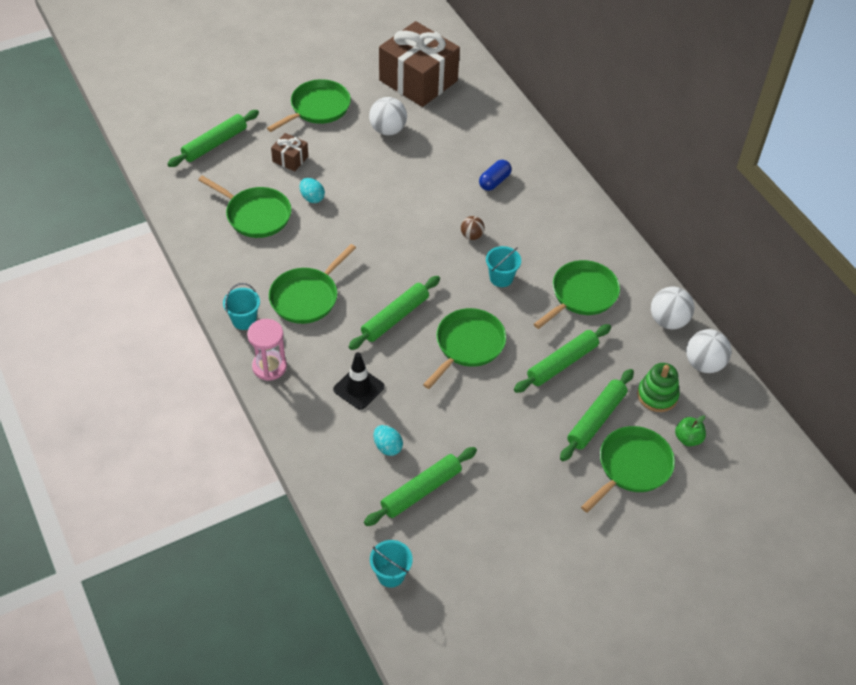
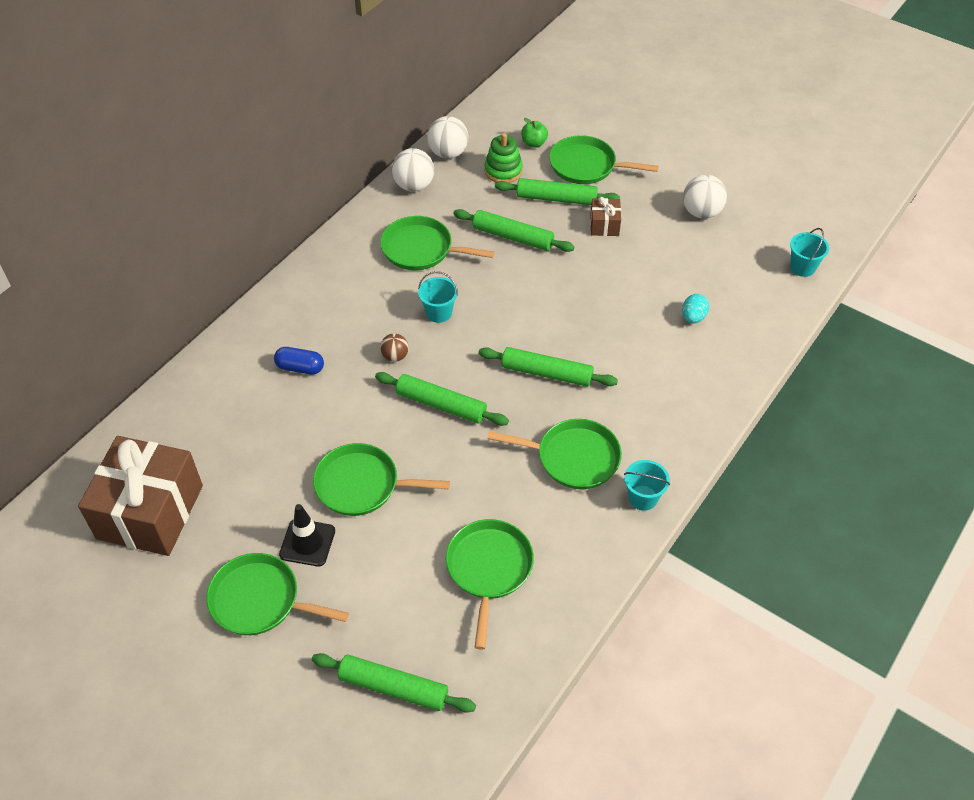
camera: 115 degrees left, 0 degrees up
(269, 366) = (681, 445): pink hourglass -> none
(290, 159) = (373, 582): brown gift -> brown gift (604, 225)
(312, 198) = (426, 525): turquoise egg -> none
(358, 388) = (649, 364): black traffic cone -> black traffic cone (307, 543)
(388, 130) = (264, 503): white ball -> white ball (701, 212)
(421, 490) = (715, 279): green rolling pin -> green rolling pin (441, 405)
(468, 345) = (540, 306): green pan -> green pan (362, 485)

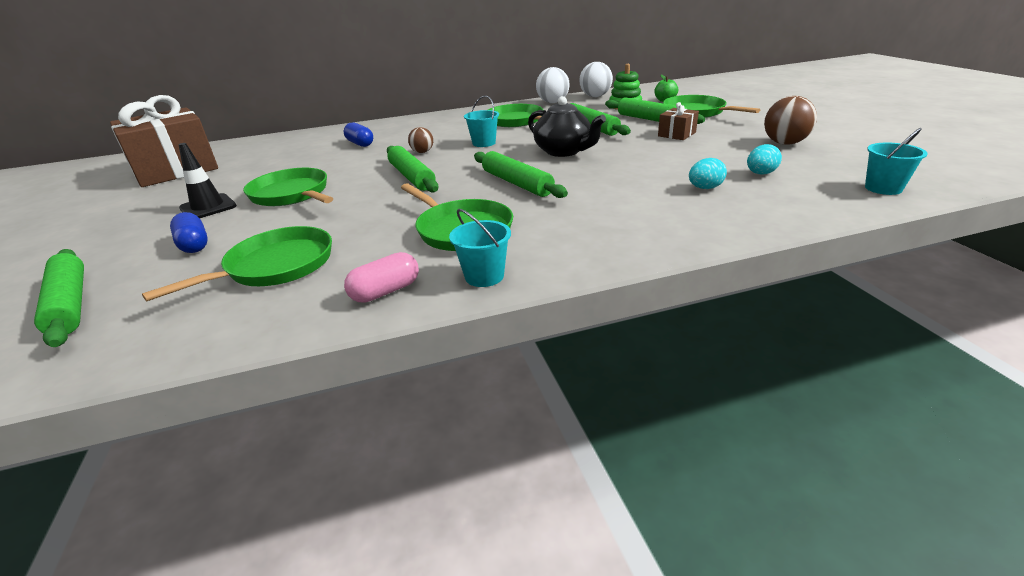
camera: 40 degrees right, 20 degrees down
(259, 600) = (128, 221): green pan -> none
(382, 587) = (194, 245): none -> blue capsule
(534, 299) = (564, 151): none -> black teapot
(598, 546) = (385, 291): none -> pink capsule
(701, 212) = (784, 143): white ball -> brown ball
(716, 277) = (760, 174): none -> turquoise egg

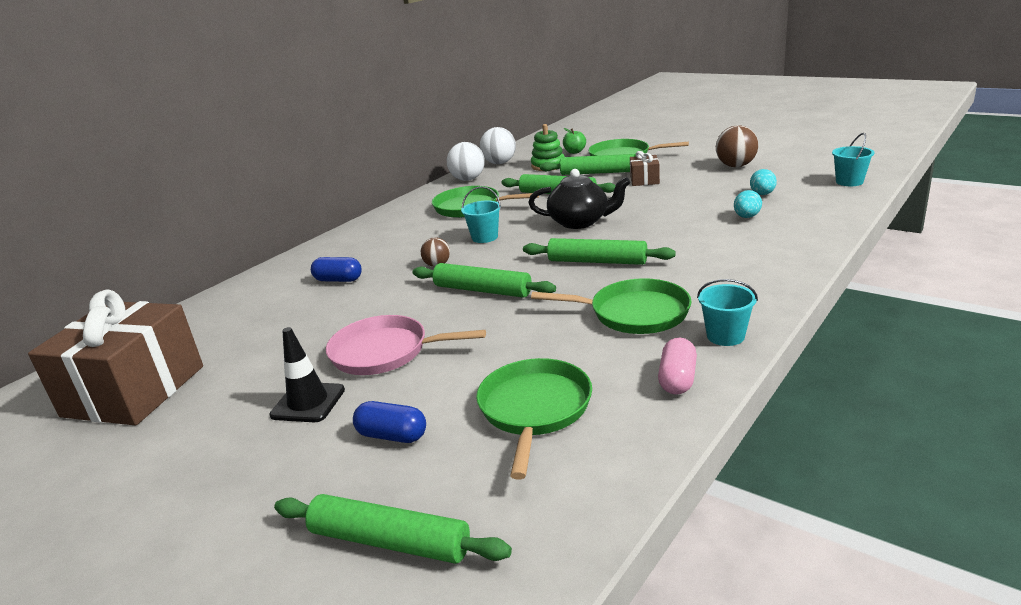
camera: 35 degrees left, 5 degrees down
(292, 194) = (385, 352): green pan -> pink pan

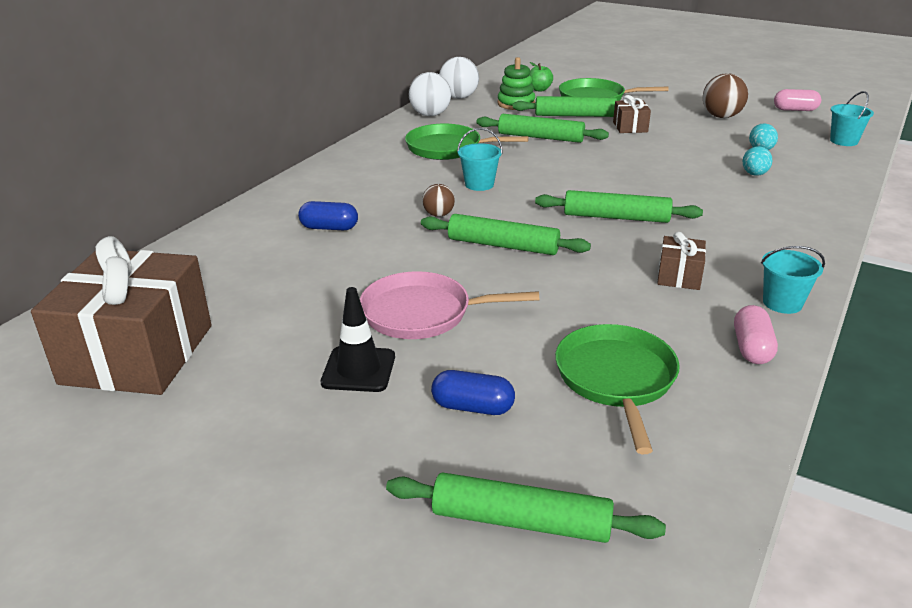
camera: 10 degrees left, 5 degrees up
(580, 222) = (579, 171): black teapot -> none
(634, 313) = (679, 276): green pan -> brown gift
(811, 156) = (795, 110): none -> pink capsule

